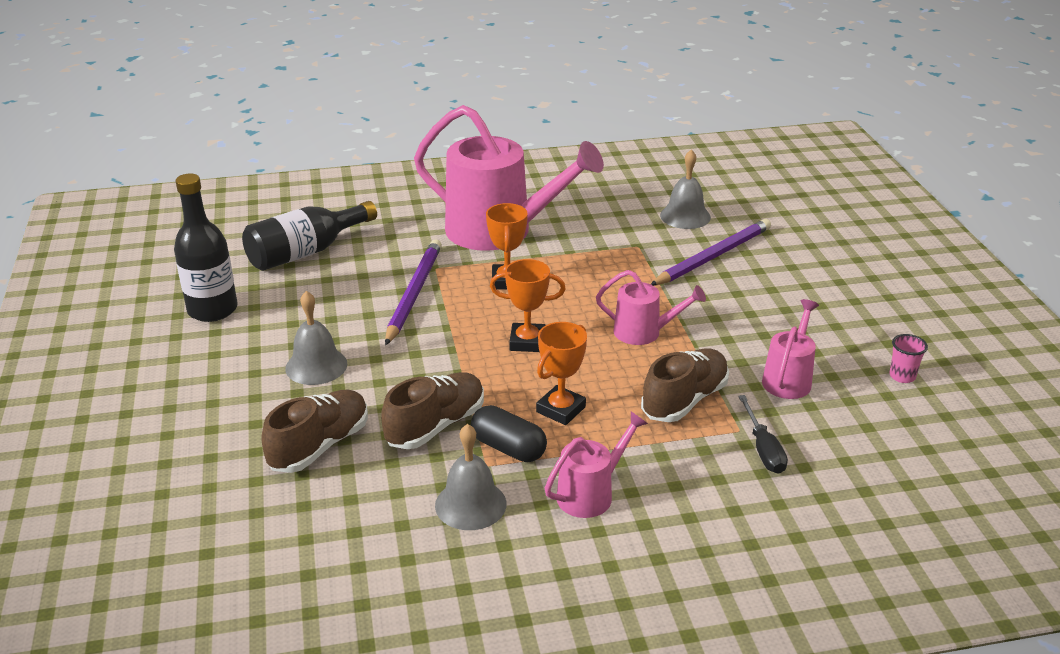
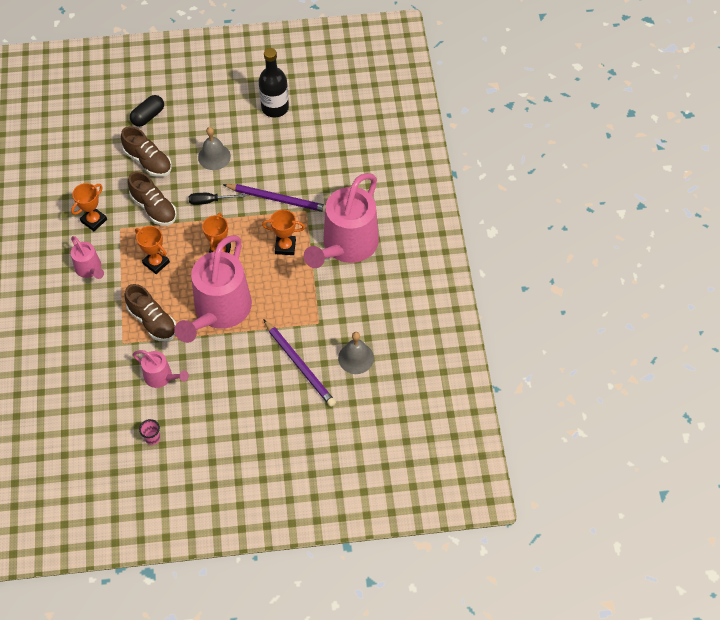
camera: 95 degrees right, 25 degrees up
(306, 252) = (332, 145): black bottle -> none
(470, 504) = (94, 220): grey bell -> orange trophy
(508, 448) = (130, 238): black capsule -> black capsule (148, 116)
(644, 332) = (219, 311): pink watering can -> pink watering can, size x2.10
(763, 449) = (105, 350): black screwdriver -> black screwdriver (210, 201)

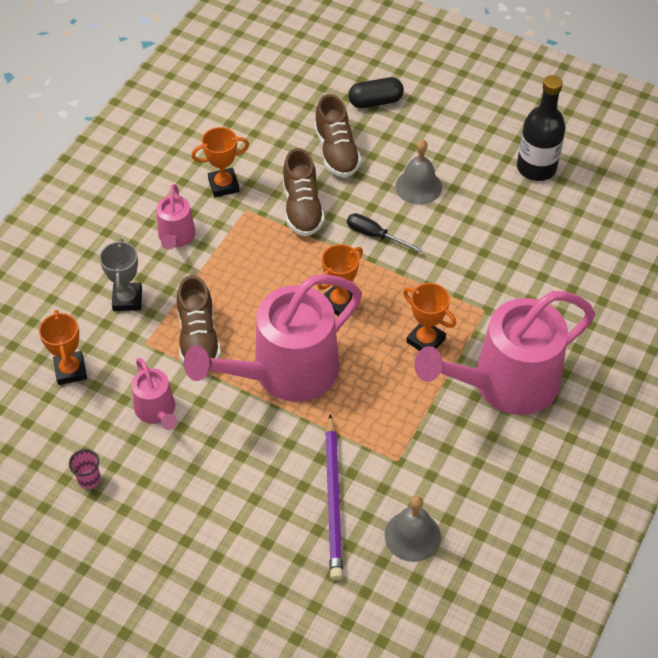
camera: 35 degrees right, 5 degrees down
(90, 323) = (127, 299): none -> grey trophy
(156, 263) = (256, 272): orange trophy -> orange trophy (70, 370)
(278, 199) = (459, 278): purple pencil -> none

